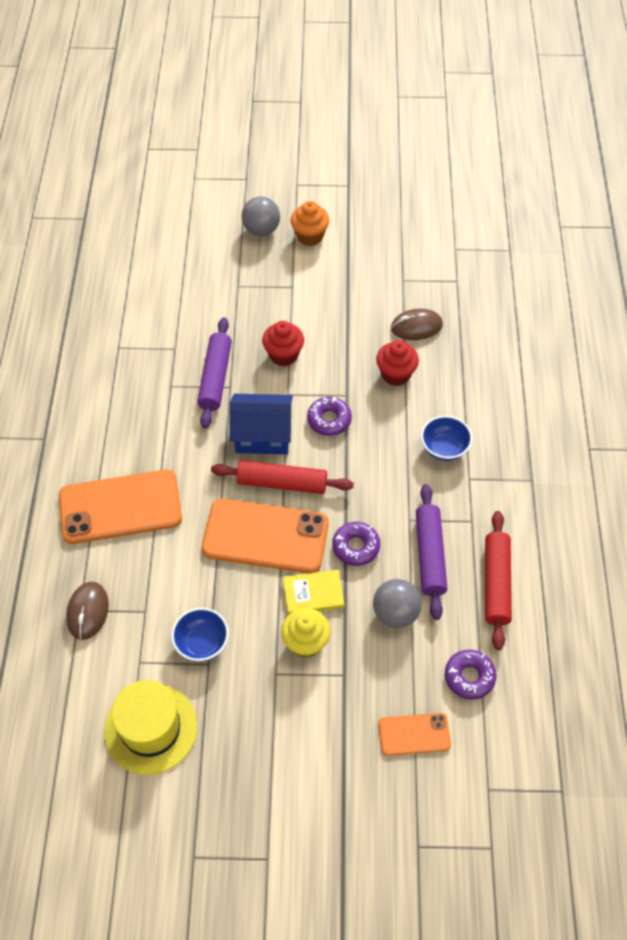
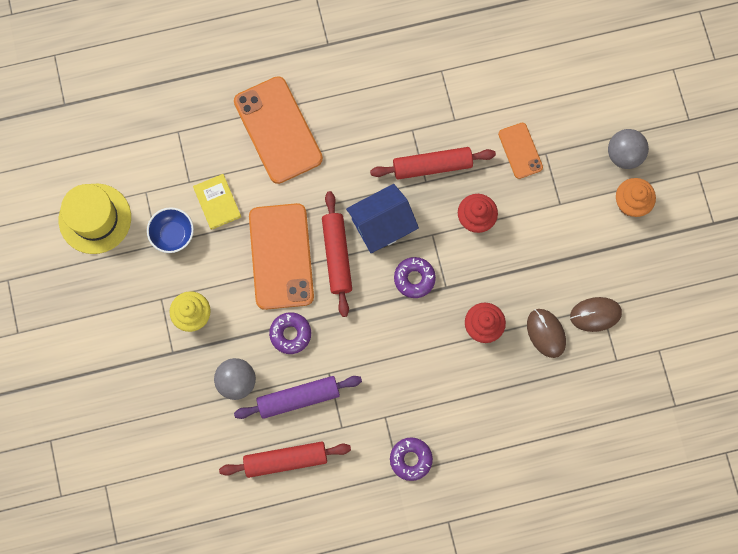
camera: 75 degrees right, 20 degrees up
(87, 611) = (178, 138): brown mouse -> brown mouse (595, 314)
(215, 378) = (432, 166): purple rolling pin -> red rolling pin
(262, 435) = (382, 225): blue house -> blue house turned 75 degrees clockwise
(313, 594) = (238, 310): yellow book -> yellow book (217, 202)
(414, 734) = (136, 419): orange phone -> orange phone (520, 150)
(444, 448) = (412, 388): blue bowl -> none
(469, 677) = (195, 453): purple donut -> purple donut (411, 459)

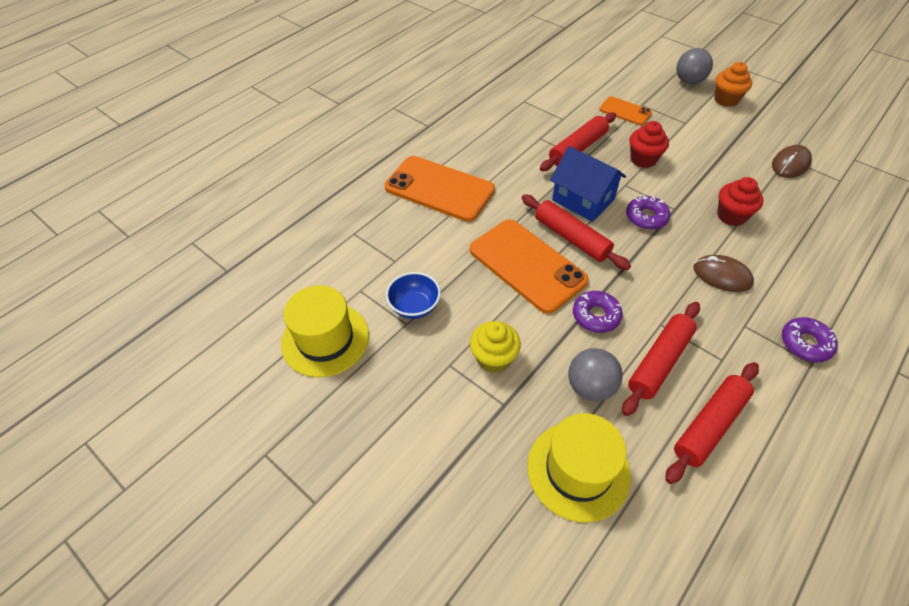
camera: 35 degrees left, 25 degrees down
(180, 426) = (578, 470): none -> yellow hat
(217, 202) = (434, 260): yellow book -> none
(298, 398) = (659, 362): purple rolling pin -> red rolling pin
(382, 225) = (583, 200): blue house -> blue house turned 75 degrees counterclockwise
(546, 333) = (776, 193): brown mouse -> brown mouse (722, 276)

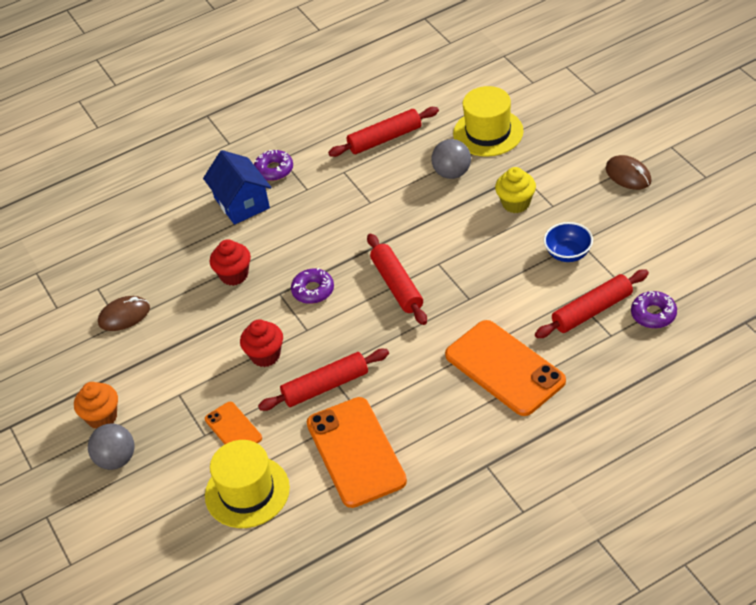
camera: 155 degrees left, 5 degrees down
(325, 339) = (652, 242): yellow hat -> yellow hat (247, 492)
(527, 265) = (452, 268): orange phone -> orange phone (356, 452)
(583, 200) = (361, 322): blue house -> blue house (241, 203)
(596, 316) = (417, 217): purple donut -> purple donut (653, 314)
(659, 362) = (390, 178): red rolling pin -> red rolling pin (592, 311)
(722, 276) = (291, 227): brown mouse -> brown mouse (628, 175)

